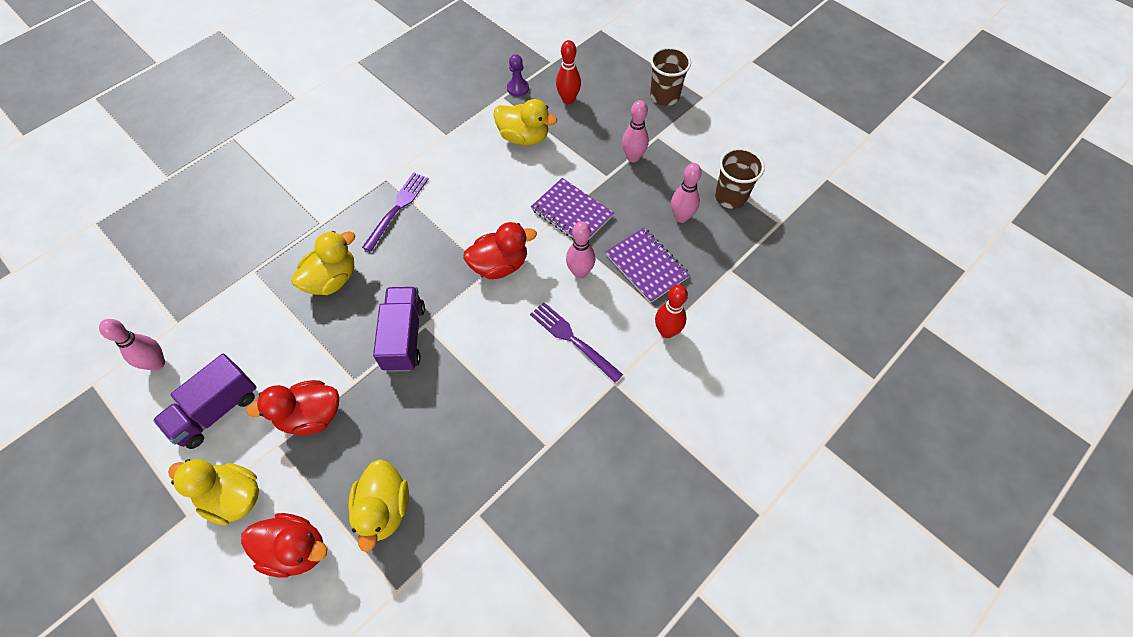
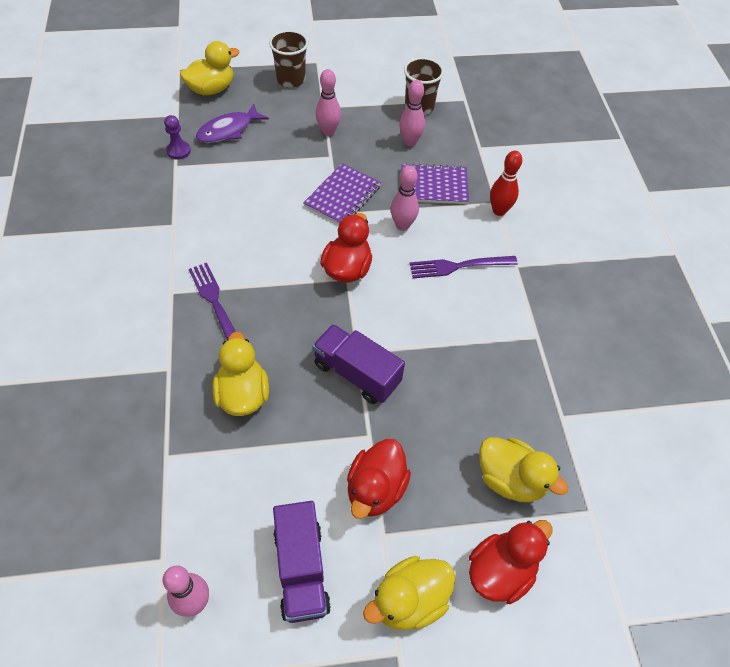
camera: 55 degrees left, 5 degrees down
(524, 137) = (235, 178): yellow duck -> yellow duck (211, 89)
(568, 99) = (228, 130): red bowling pin -> purple fish
(572, 213) = (342, 196): purple notebook -> purple notebook turned 45 degrees counterclockwise

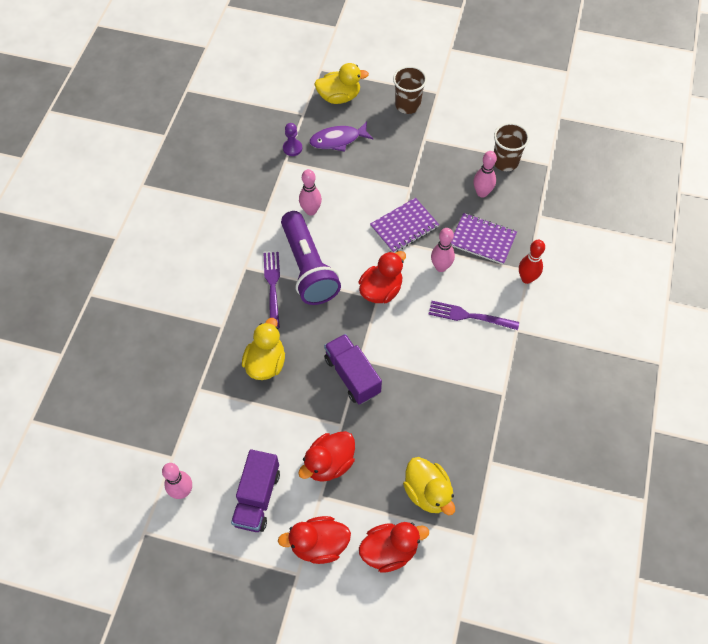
camera: 25 degrees right, 5 degrees up
(250, 270) = (308, 268): none -> purple flashlight
(328, 131) = (418, 164): pink bowling pin -> pink bowling pin (311, 211)
(409, 600) = (319, 545): yellow duck -> red duck

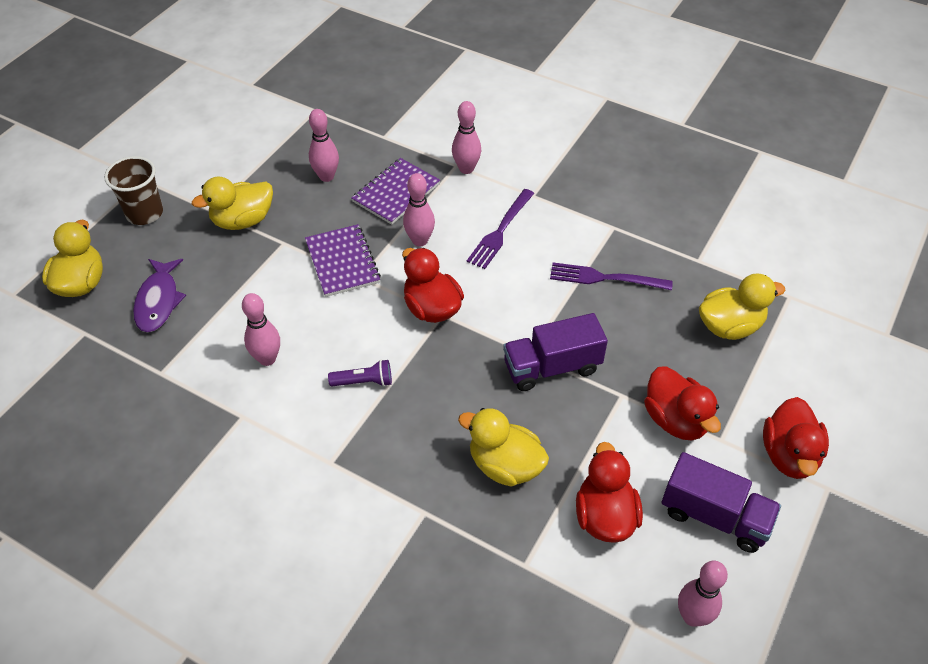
camera: 75 degrees left, 10 degrees down
(272, 286) = (378, 432): purple fork -> purple fork (605, 278)
(292, 148) = (141, 358): purple pawn -> none
(308, 268) = (364, 381): purple flashlight -> purple flashlight, size x0.41
(389, 550) = (801, 381): red duck -> red duck (604, 516)
(421, 159) = (243, 220): none -> yellow duck
(505, 162) = (291, 145): brown cup -> none
(527, 278) = (466, 169): red bowling pin -> pink bowling pin

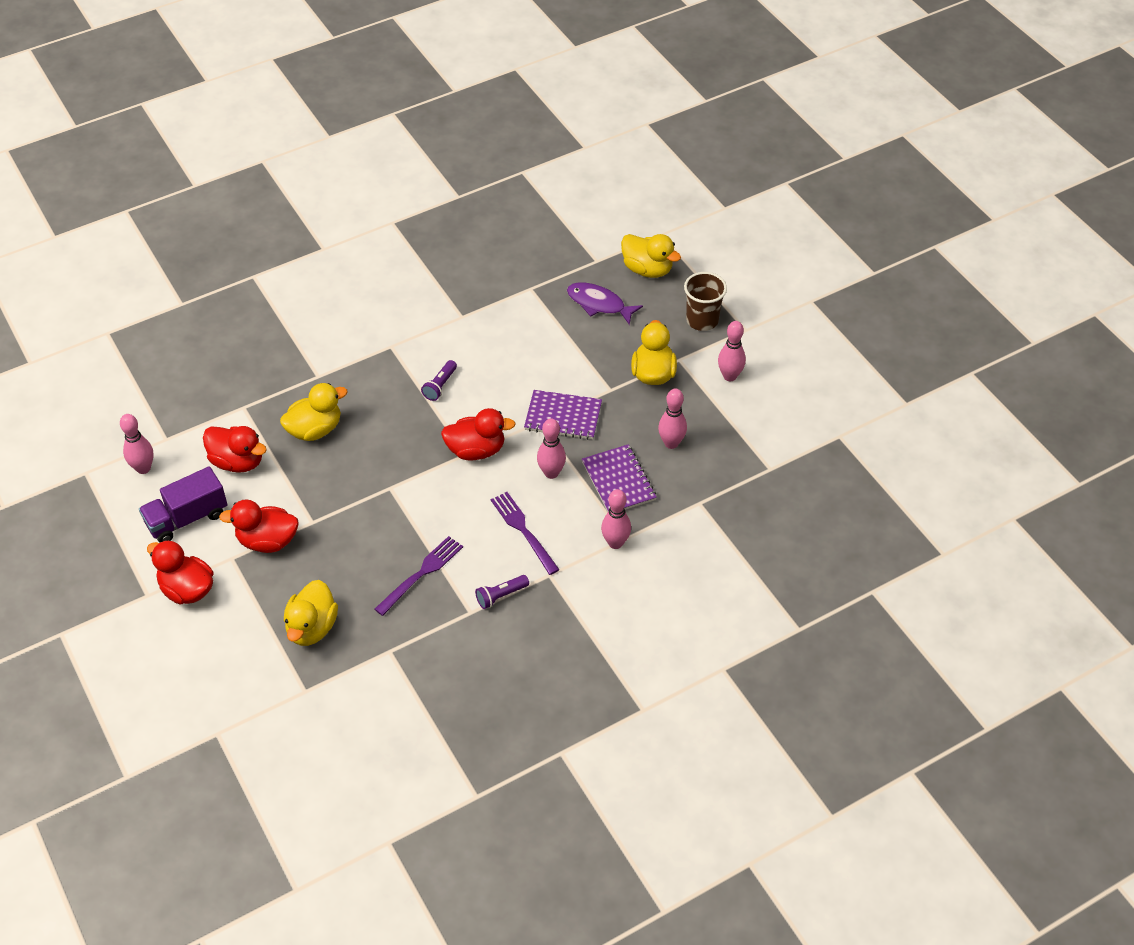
camera: 120 degrees right, 0 degrees up
(267, 359) = (500, 343): pink bowling pin -> pink bowling pin (729, 376)
(552, 367) = (367, 494): purple truck -> none
(580, 215) = (501, 596): none -> purple flashlight

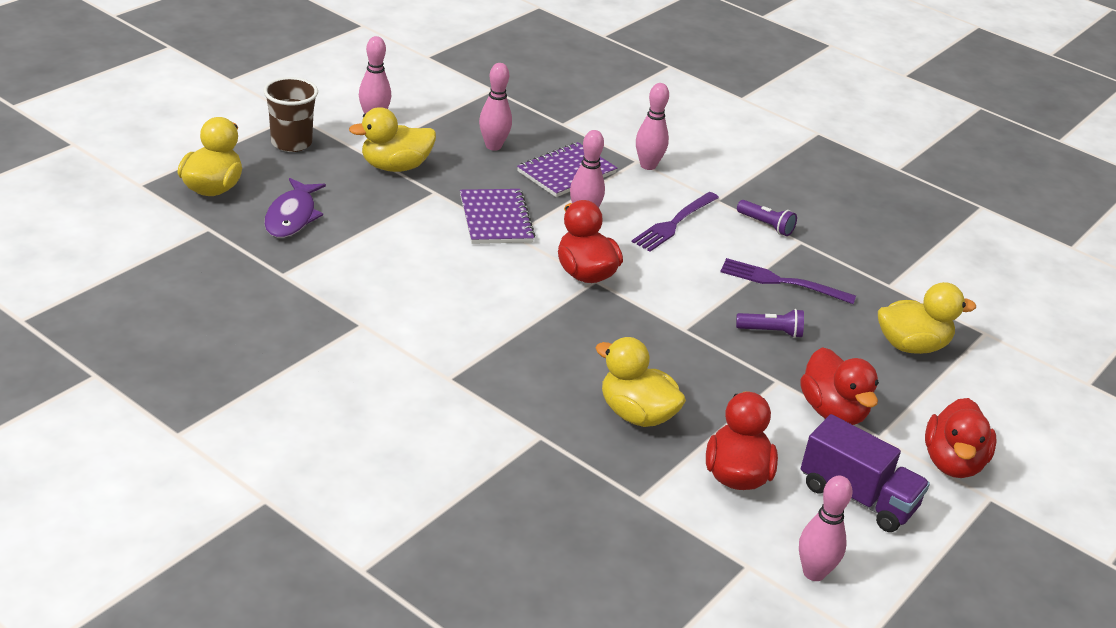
camera: 115 degrees left, 15 degrees down
(440, 386) = (498, 320): purple flashlight -> purple flashlight (771, 332)

